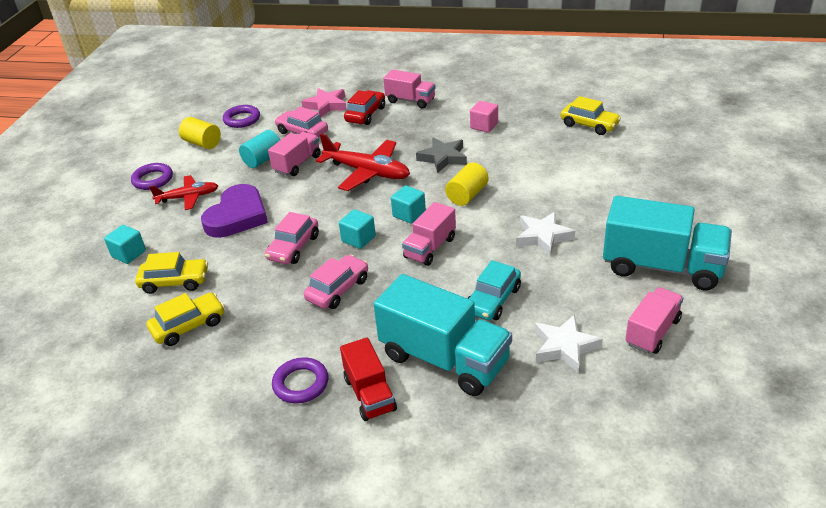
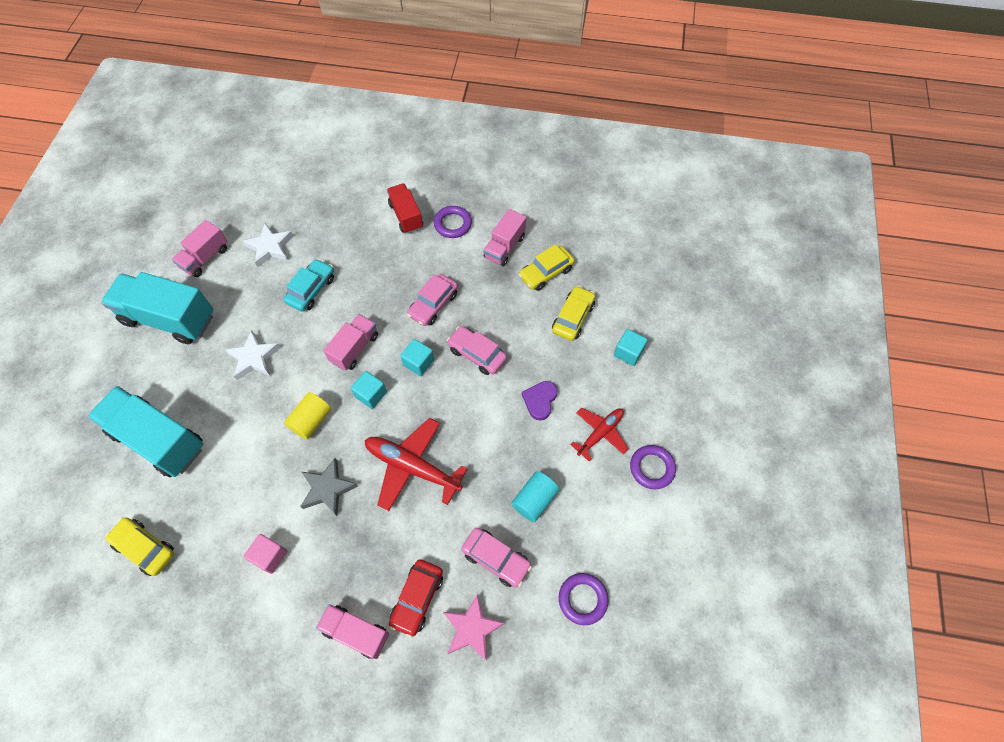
camera: 175 degrees right, 25 degrees up
(175, 282) = (573, 317): yellow car -> yellow car turned 120 degrees clockwise
(188, 197) = (600, 433): red plane -> red plane turned 150 degrees clockwise
(202, 143) = (618, 542): yellow cylinder -> none
(237, 216) = (540, 400): purple heart -> purple heart, size x0.57
(293, 247) = (477, 354): pink car -> pink car turned 75 degrees counterclockwise
(297, 164) = (492, 488): pink truck -> pink truck (504, 247)
(444, 359) = (355, 240): turquoise truck -> turquoise truck (158, 439)

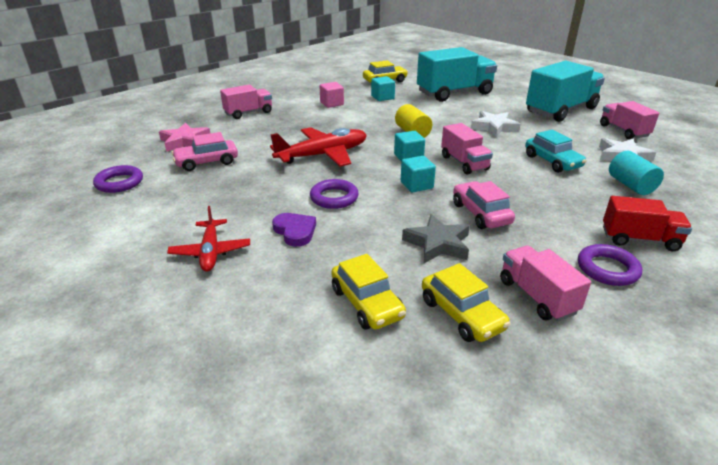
camera: 125 degrees right, 30 degrees down
(327, 489) = (350, 126): grey star -> grey star (438, 244)
(417, 598) = (233, 132): red car -> none
(477, 354) = (391, 216): pink car -> none
(534, 500) = (216, 192): turquoise cylinder -> turquoise cylinder (630, 185)
(546, 273) = (462, 314): yellow car -> yellow car turned 150 degrees clockwise
(628, 352) = (263, 326): turquoise cube -> turquoise cube (382, 97)
(652, 468) = (129, 267): purple ring -> purple ring (334, 198)

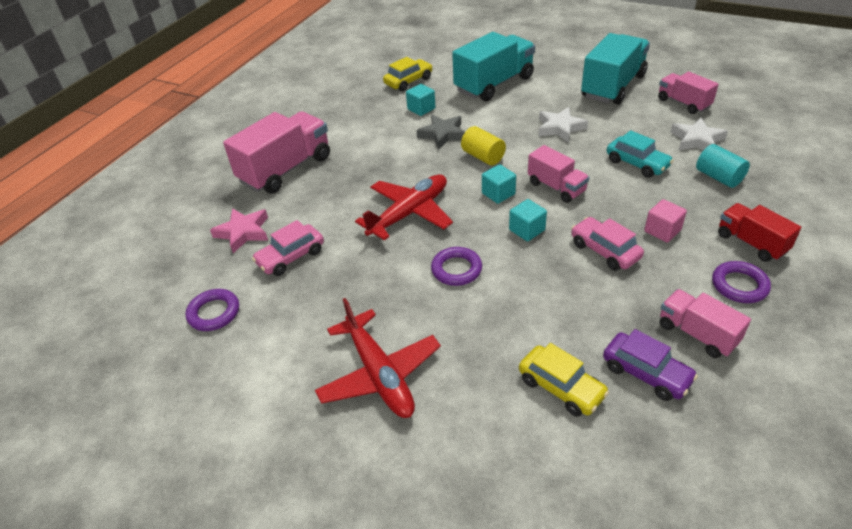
camera: 15 degrees left, 10 degrees up
(210, 252) = (379, 374): red plane -> red plane, size x1.59
(248, 113) = (286, 169): pink truck -> pink truck, size x1.75
(295, 231) = (445, 324): purple heart -> none
(332, 103) = (371, 132): pink cube -> pink cube (662, 231)
(438, 244) = (585, 299): grey star -> grey star (443, 134)
(462, 314) = (646, 373): yellow car -> purple car
(639, 239) = (751, 243): red truck -> red truck turned 120 degrees counterclockwise

